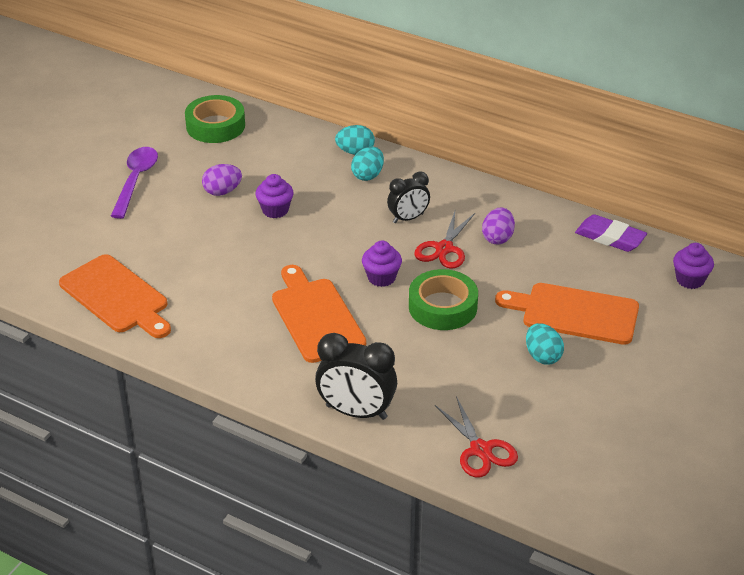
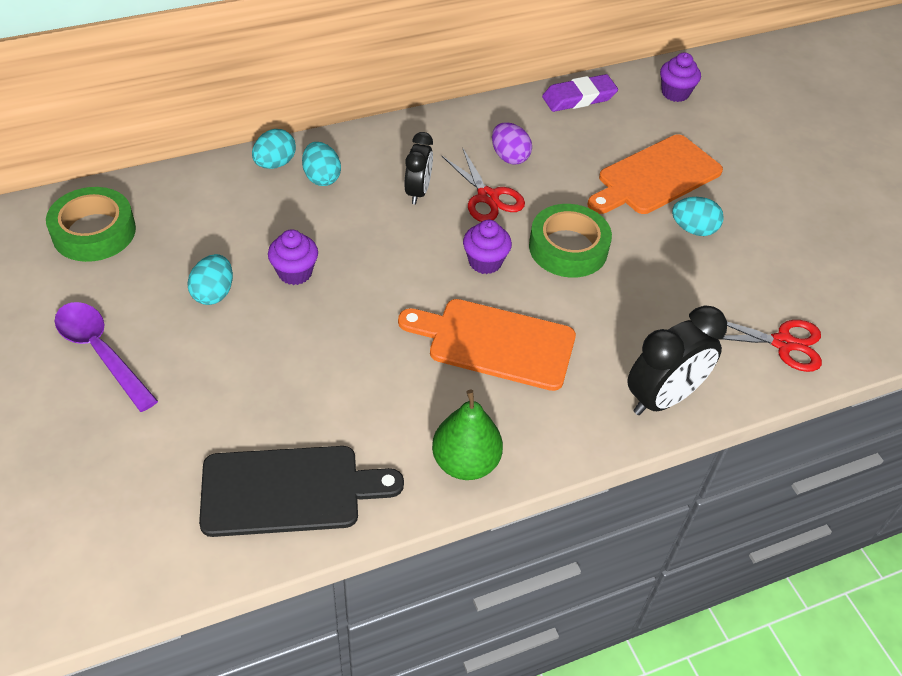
camera: 55 degrees left, 10 degrees up
(116, 297) = (289, 491): orange cutting board -> black cutting board
(207, 352) = (465, 462): none -> green pear
(222, 191) = (213, 293): purple egg -> turquoise egg

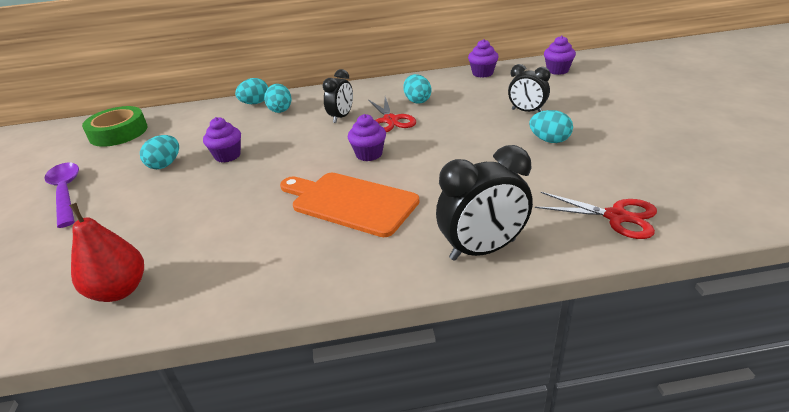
camera: 20 degrees right, 15 degrees down
(289, 491) = (120, 290): black cutting board -> red pear
(465, 462) = (277, 283): green pear -> none
(509, 157) = (417, 101): purple egg -> turquoise egg
(568, 248) = (439, 148): green tape -> none
(579, 98) = (482, 73): purple eraser -> purple cupcake
(655, 177) = (527, 111): orange cutting board -> black clock

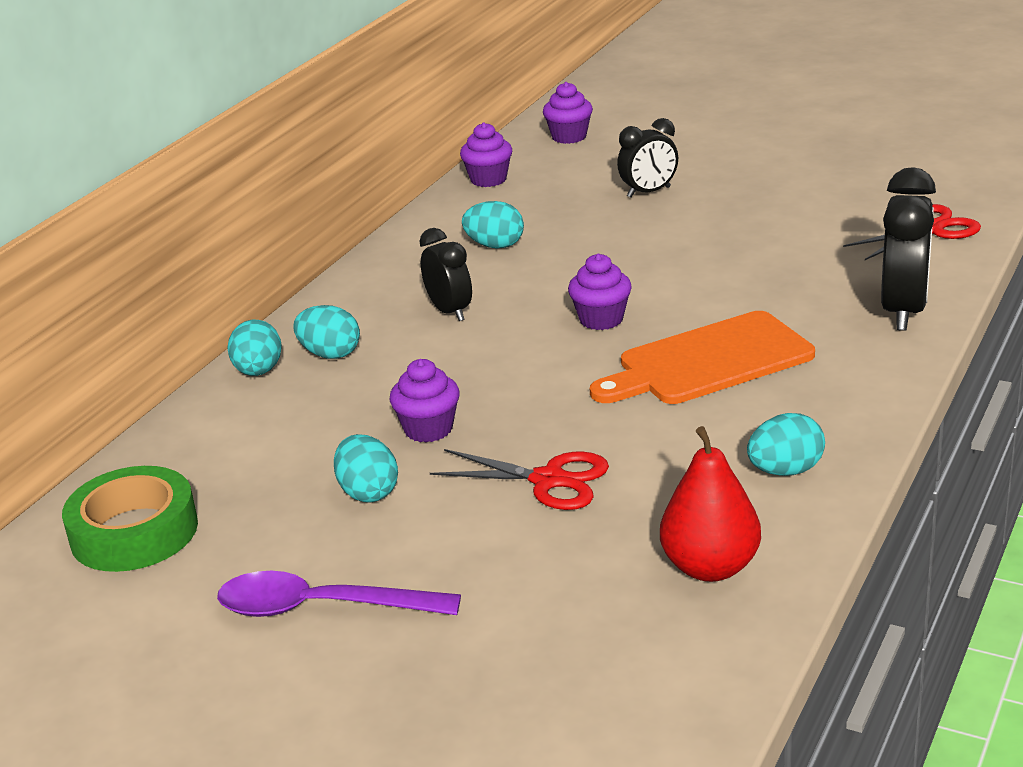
camera: 55 degrees left, 5 degrees down
(390, 120) = (523, 280): red scissors -> red scissors (548, 480)
(549, 140) = (739, 205): turquoise egg -> turquoise egg (785, 471)

